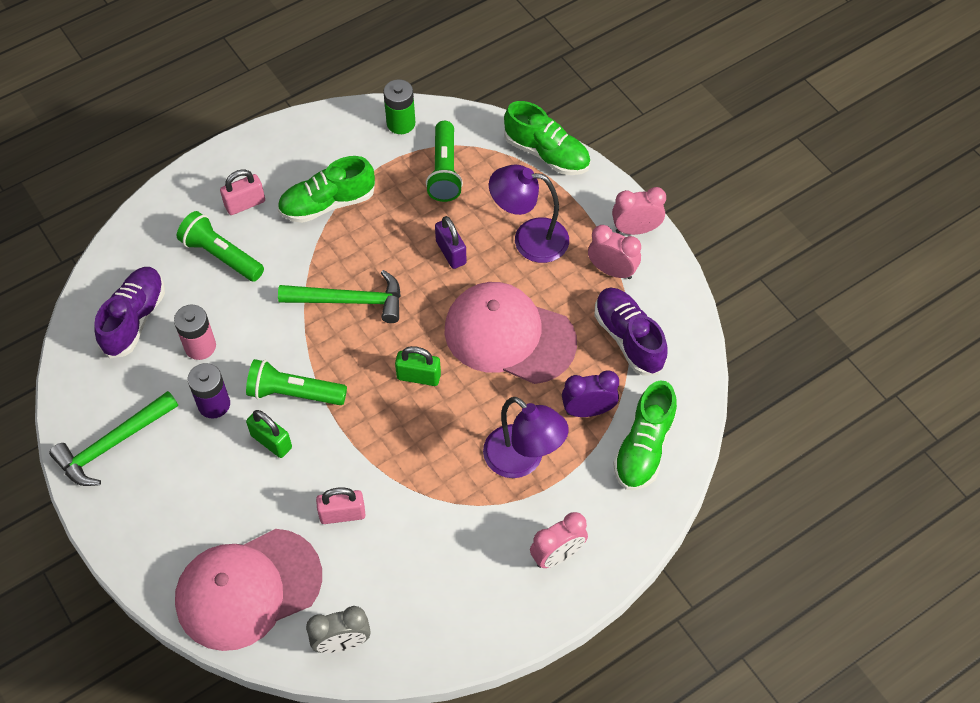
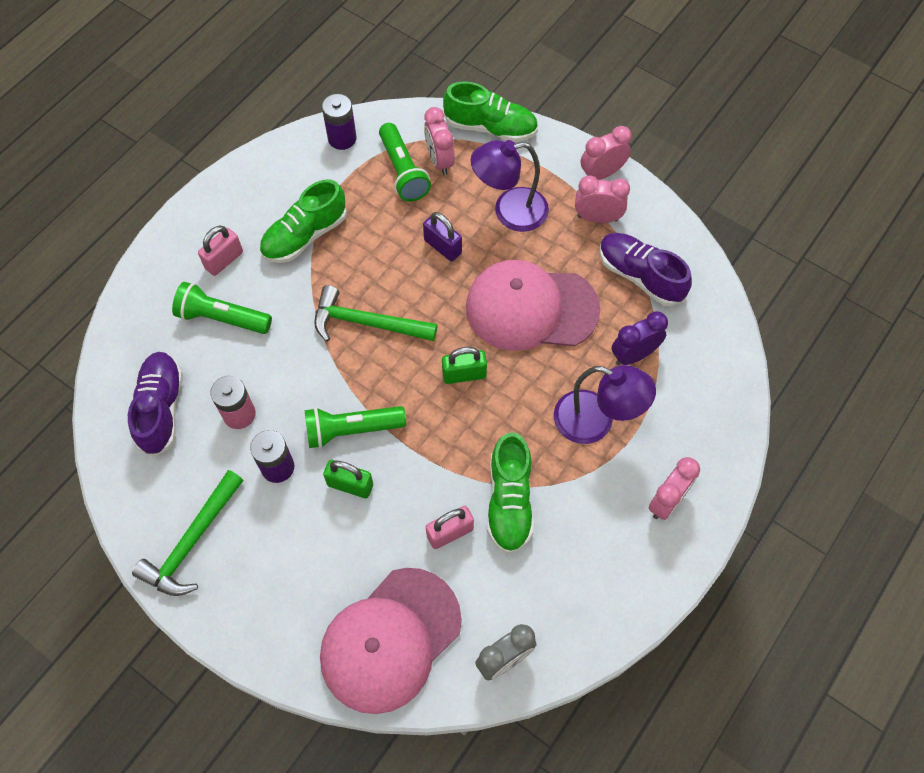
camera: 20 degrees left, 5 degrees up
(350, 301) = (367, 323): green hammer -> green hammer turned 150 degrees counterclockwise
(401, 123) = (342, 138): green battery -> purple battery
(483, 171) = (439, 161): none -> pink clock
(644, 447) = (698, 373): green shoe -> green shoe (509, 501)

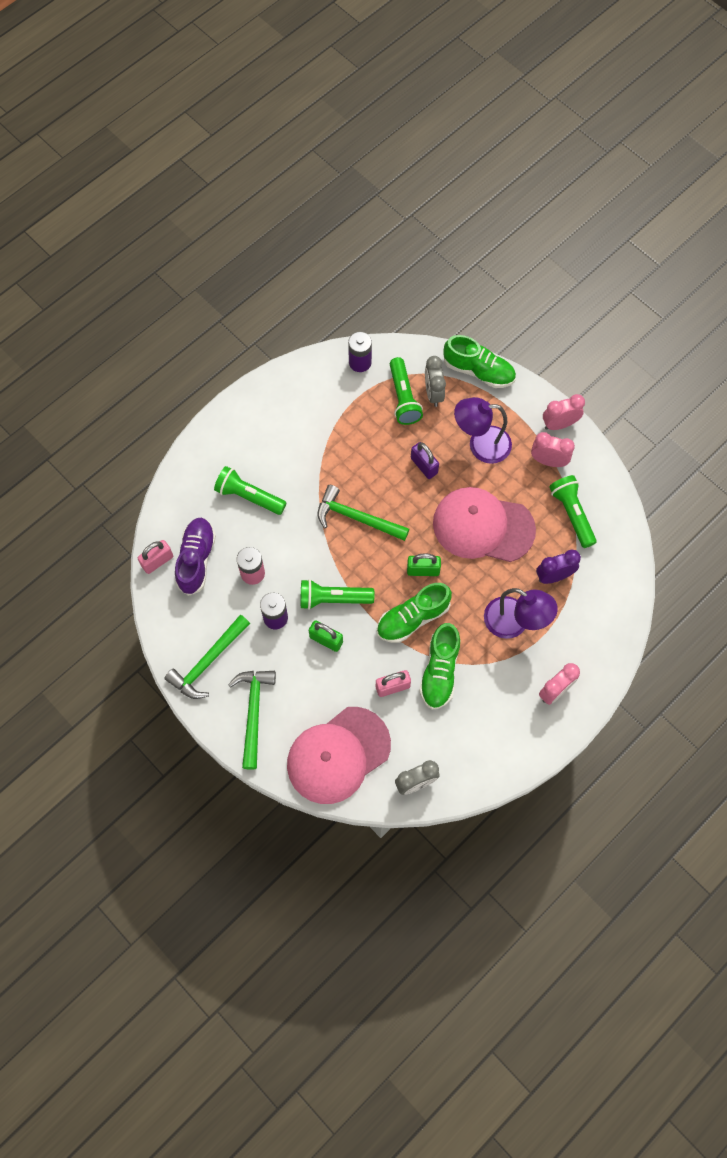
camera: 10 degrees right, 5 degrees up
(224, 260) = (256, 450): pink padlock -> pink padlock (157, 561)
(264, 601) = (253, 712): none -> green hammer
(305, 236) = (320, 440): green shoe -> green shoe (413, 618)
(439, 161) = (433, 393): pink clock -> grey clock
(640, 276) = (572, 514): purple shoe -> green flashlight

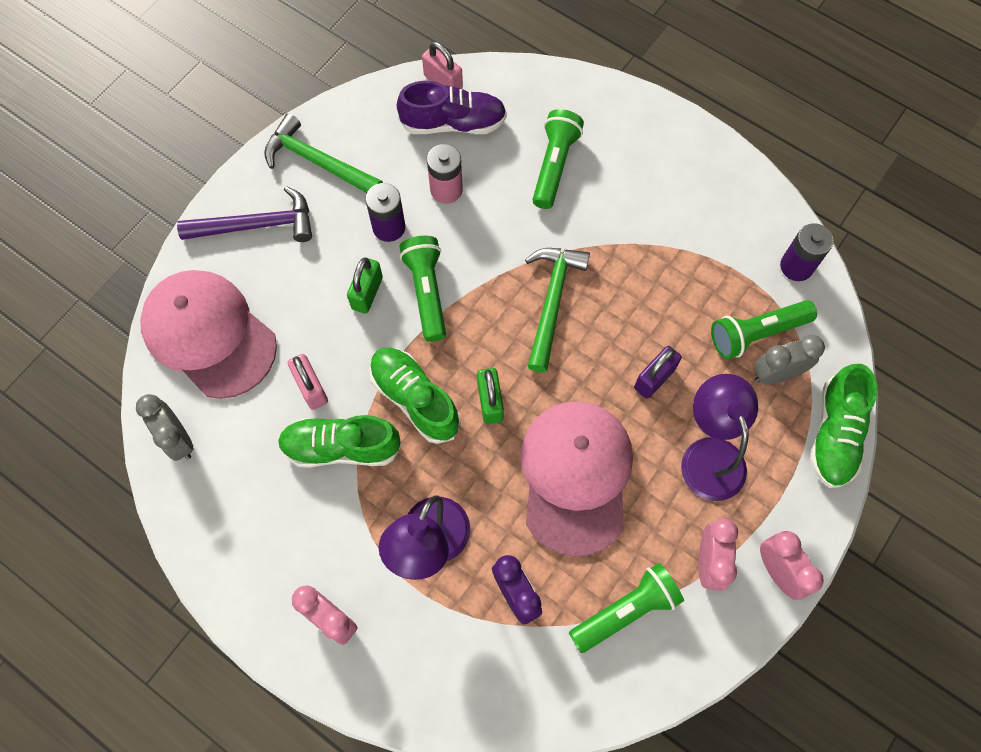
camera: 80 degrees right, 0 degrees up
(253, 712) = (257, 225): green hammer -> purple hammer

